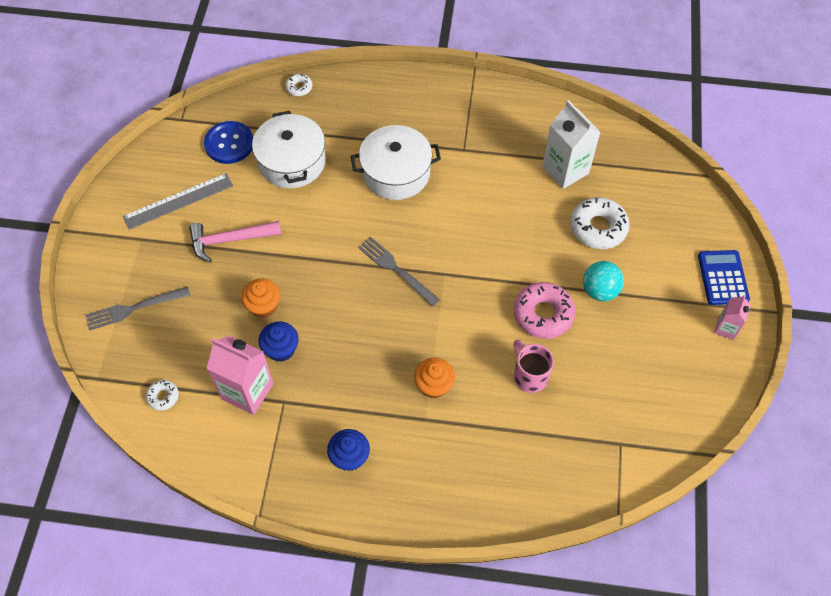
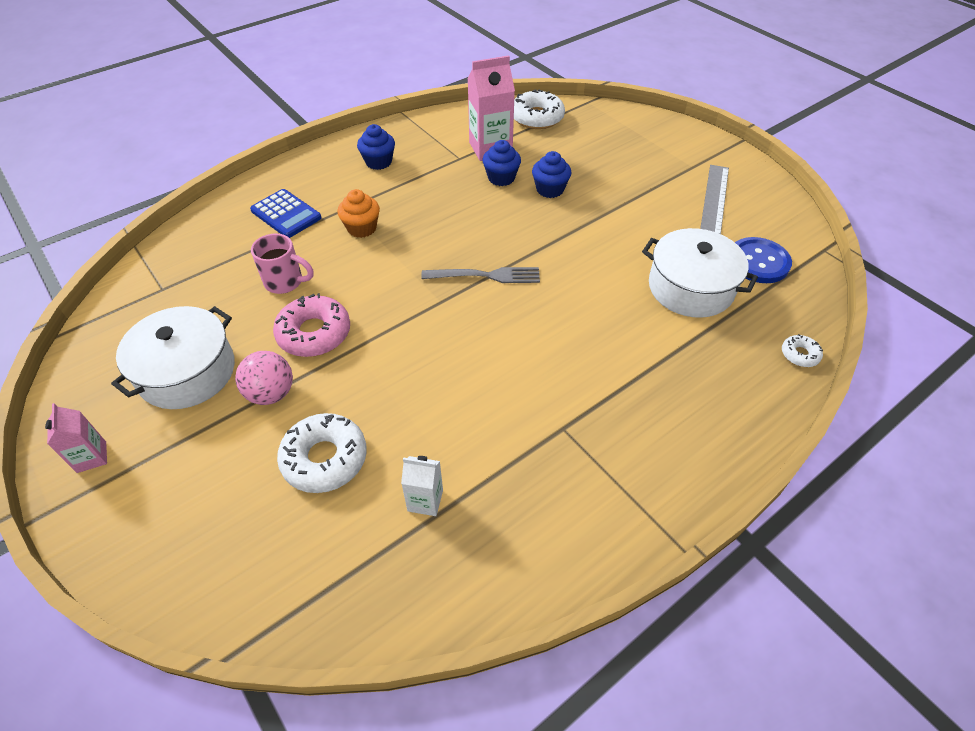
camera: 135 degrees right, 10 degrees down
(133, 309) = (627, 136): grey fork -> none
(163, 397) = (537, 117): white donut -> white donut, size x1.98
(229, 240) = (637, 206): pink hammer -> none
(263, 306) = (550, 189): orange cupcake -> blue cupcake
(396, 173) = (594, 349): white pot -> white pot (187, 372)
(565, 170) = (425, 500): white carton -> white carton, size x0.55
(599, 290) = (271, 393): turquoise ball -> pink ball
(722, 278) = (121, 515): blue calculator -> blue calculator (286, 214)

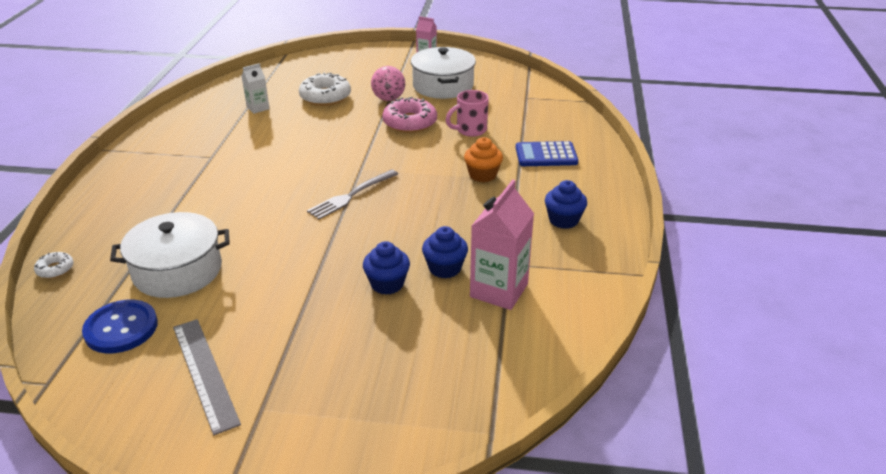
camera: 135 degrees right, 15 degrees down
(537, 117) = (513, 361): white donut -> none

